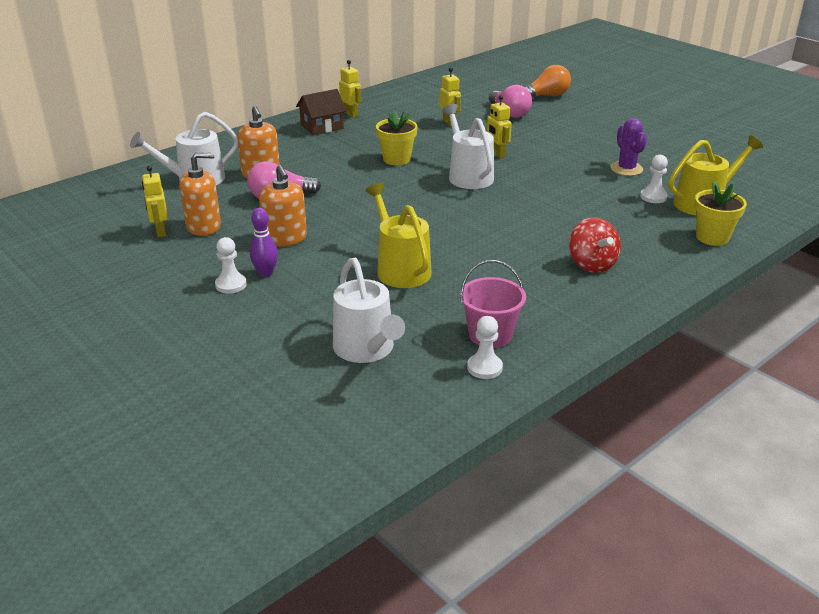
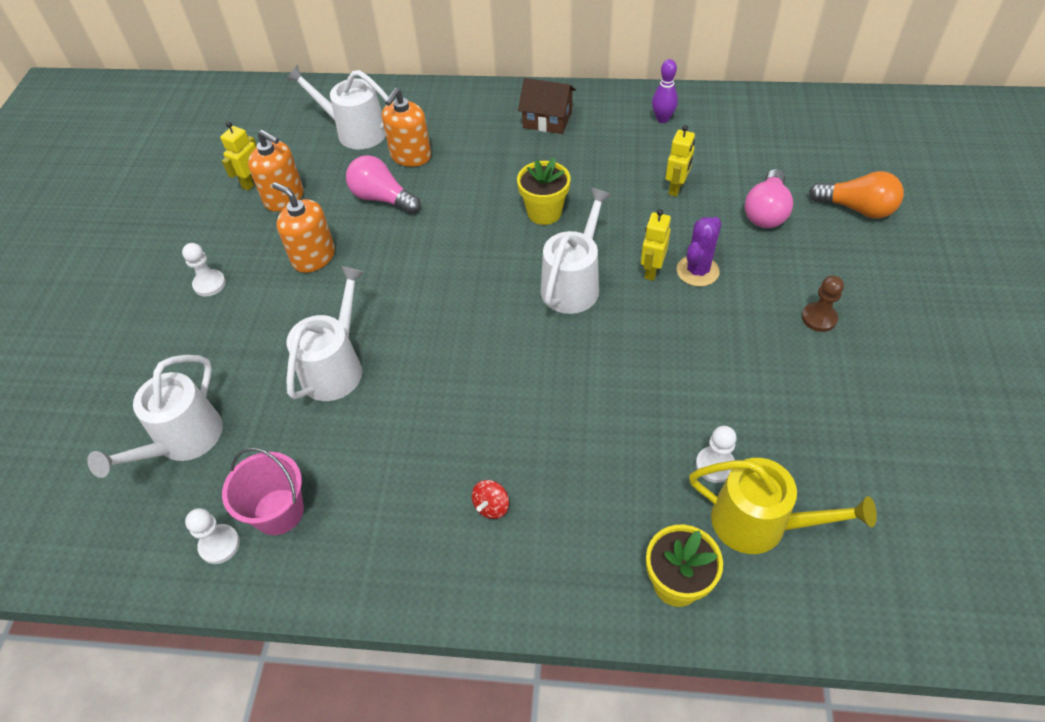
camera: 50 degrees right, 20 degrees up
(265, 273) = (246, 289): purple bowling pin -> purple bowling pin (662, 119)
(285, 238) = (313, 257): orange soap dispenser -> orange soap dispenser turned 105 degrees clockwise
(351, 114) = (599, 116): yellow robot -> none
(400, 269) = (335, 367): yellow watering can -> white watering can
(591, 264) = (491, 506): red spinning top -> red spinning top, size x0.56
(600, 134) = (819, 318): none -> brown pawn
(626, 169) = (757, 397): purple cactus -> purple cactus (697, 271)

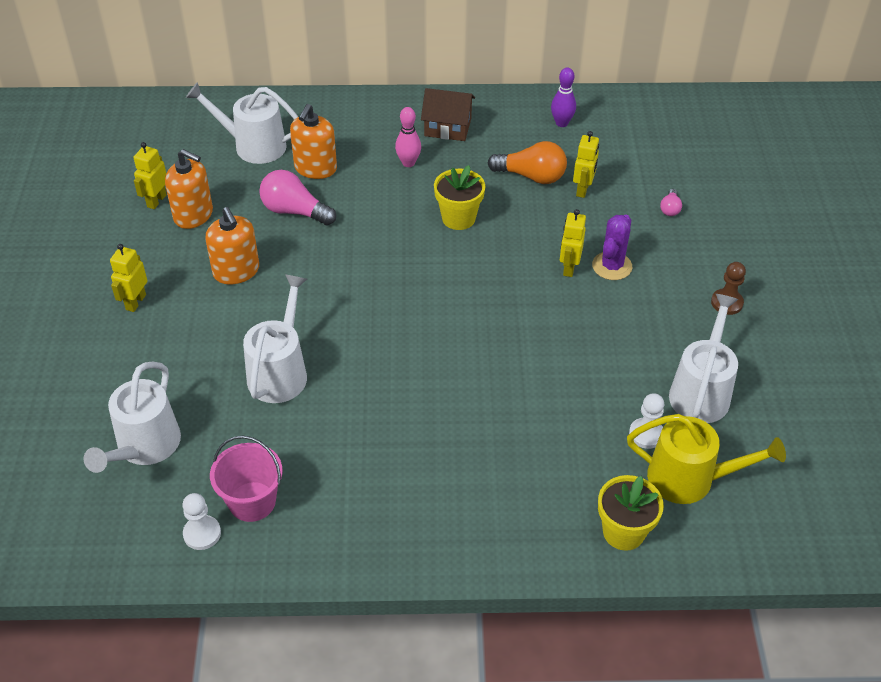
camera: 10 degrees left, 5 degrees down
(209, 284) = (135, 302): white pawn -> yellow robot
(313, 257) = (236, 271): orange soap dispenser -> orange soap dispenser turned 150 degrees counterclockwise
(491, 506) = (450, 482): red spinning top -> none
(502, 154) = (408, 163): none -> pink bowling pin
(573, 284) = (496, 284): white watering can -> white watering can (701, 391)
(766, 212) = (670, 209): pink light bulb -> pink light bulb, size x0.50
(856, 208) = (753, 202): orange light bulb -> orange light bulb (531, 176)

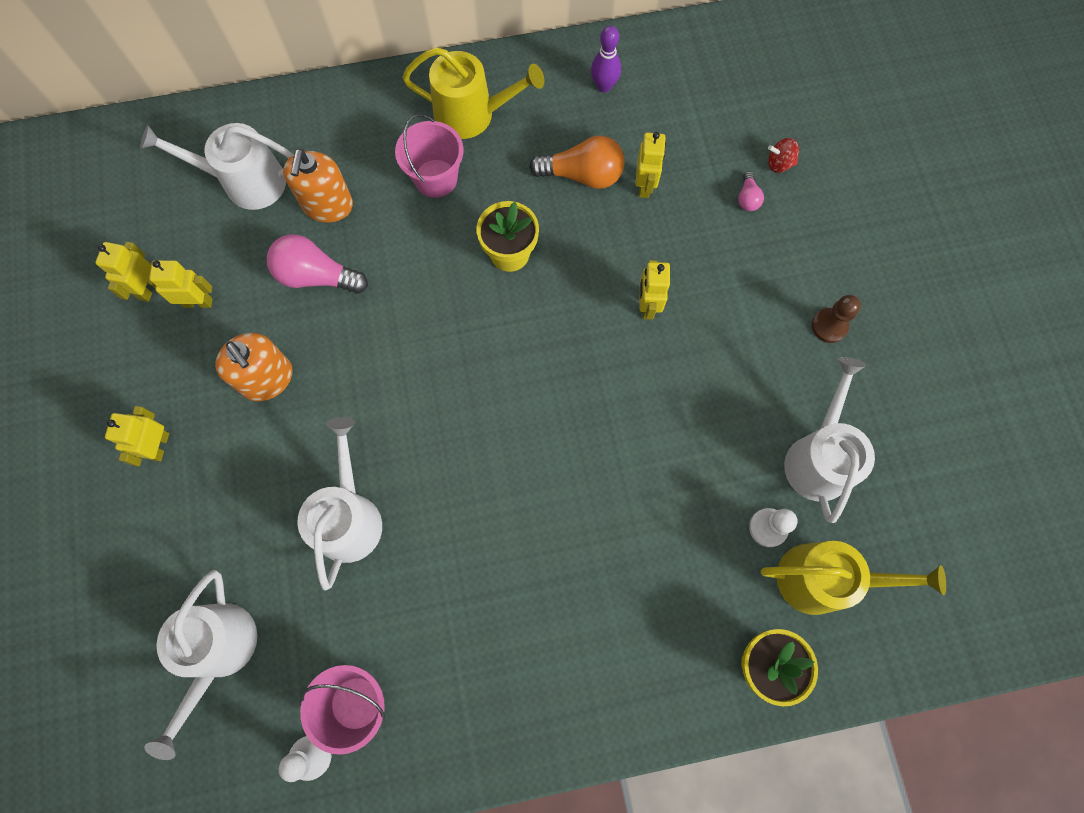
camera: 10 degrees left, 25 degrees up
(193, 215) = (198, 302): orange soap dispenser -> yellow robot
(408, 163) = (436, 178): pink bowling pin -> pink bucket
(447, 127) = (472, 114): brown house -> yellow watering can
(612, 266) = (695, 295): purple cactus -> none
(702, 190) = (779, 163): none -> red spinning top

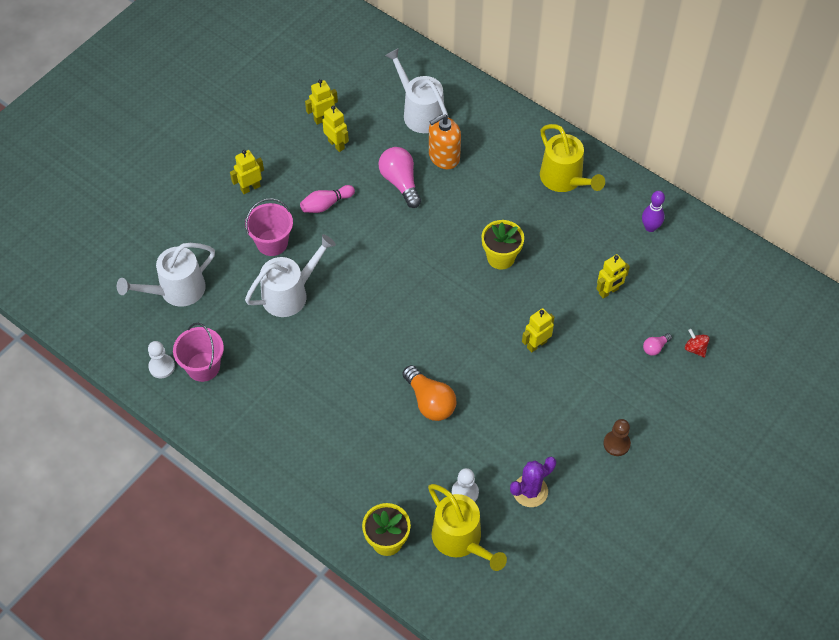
camera: 50 degrees right, 15 degrees down
(267, 379) = (326, 204): orange soap dispenser -> pink bowling pin
(436, 178) = (509, 192): pink bucket -> pink bucket (272, 243)
(582, 175) = (583, 257): orange light bulb -> orange light bulb (430, 401)
(818, 457) = (530, 491): white watering can -> purple cactus

